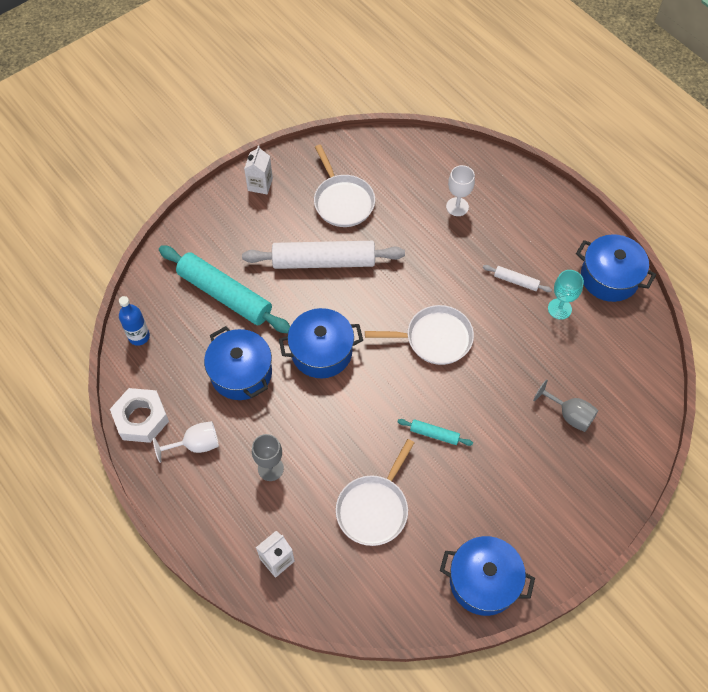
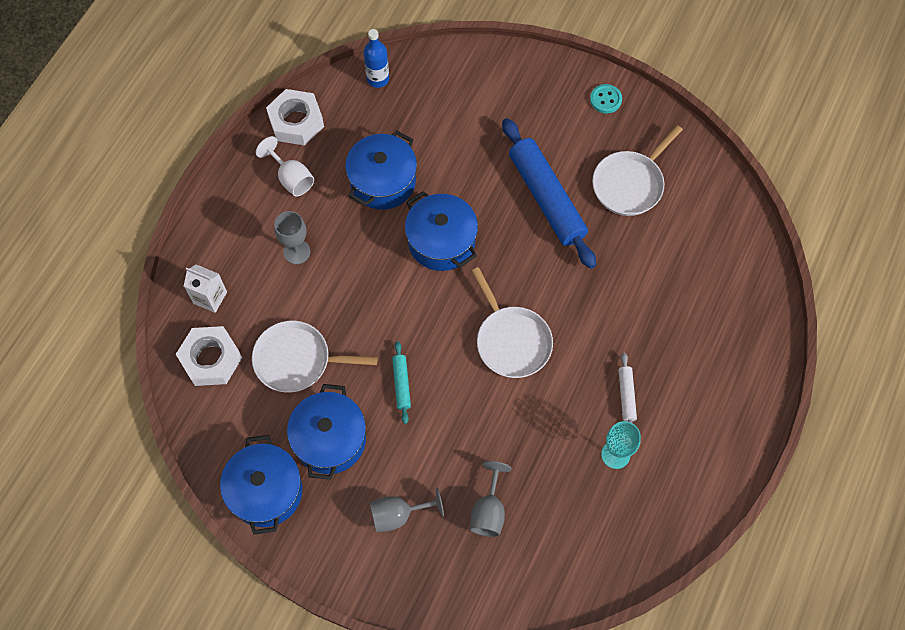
camera: 65 degrees right, 5 degrees up
(225, 295) = (460, 128): turquoise rolling pin -> none
(260, 184) = (605, 99): white carton -> turquoise button
(323, 261) = (546, 198): white rolling pin -> blue rolling pin
(338, 582) = (211, 359): none -> white nut
(457, 207) = (689, 298): white goblet -> none
(546, 483) = (398, 515): none -> grey goblet
(609, 277) = (687, 495): blue pot -> blue pot (330, 439)

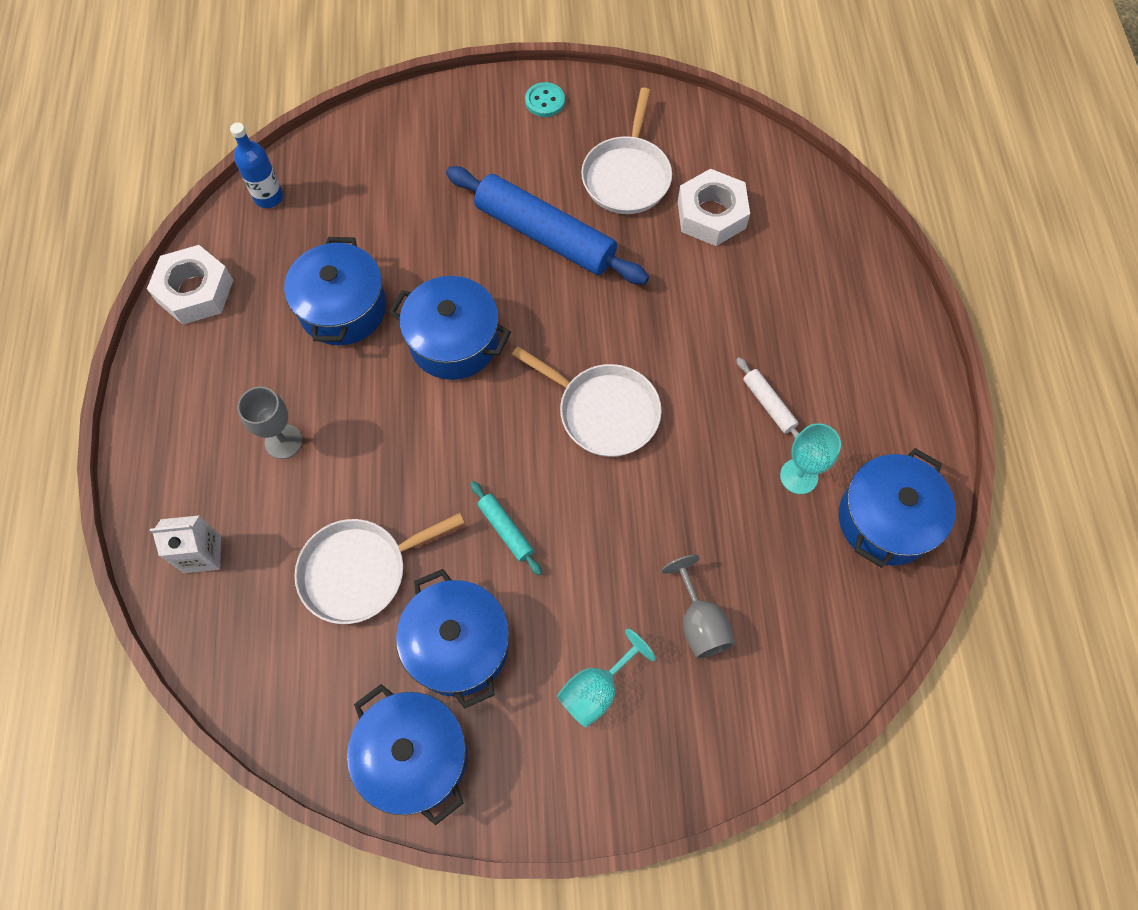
camera: 30 degrees left, 0 degrees up
(211, 359) = (247, 630): white nut -> white nut (711, 214)
(291, 178) = (227, 359): white goblet -> none
(398, 515) = (596, 689): grey goblet -> turquoise goblet
(656, 515) = (885, 520): none -> blue pot

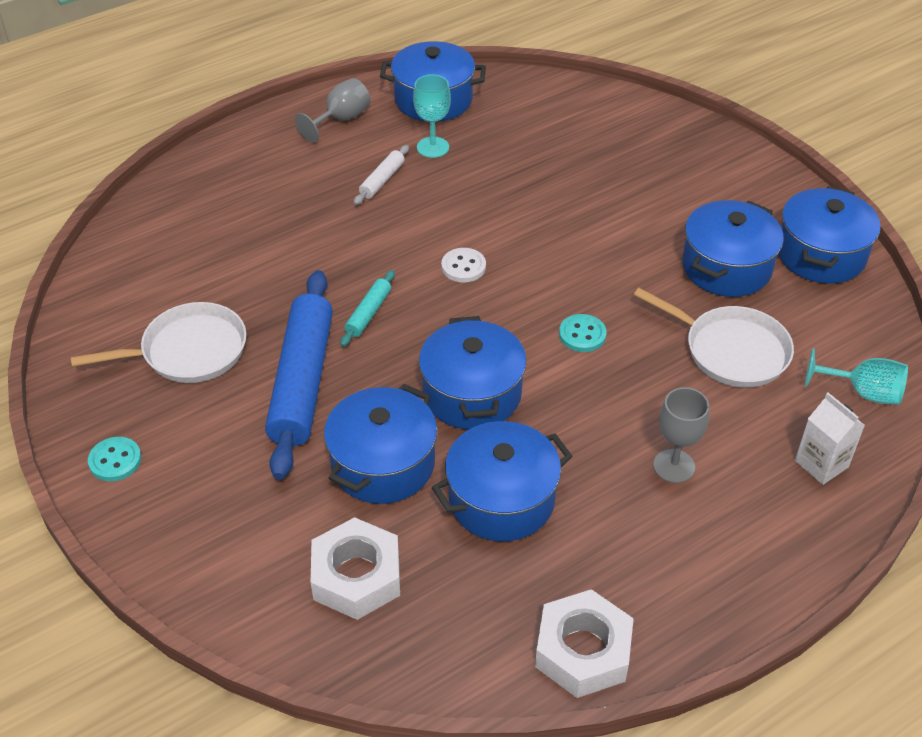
camera: 120 degrees left, 20 degrees down
(269, 197) = (410, 657): blue bottle -> none
(429, 251) = (383, 464): none -> blue pot
(460, 460) = (582, 335): none -> turquoise button
(505, 530) = (616, 281): turquoise rolling pin -> turquoise rolling pin (368, 313)
(596, 689) = (683, 187): turquoise goblet -> turquoise goblet (863, 392)
(604, 412) = (463, 267): white pan -> white button
(699, 622) = (589, 157): grey goblet -> grey goblet (341, 119)
(711, 214) = (203, 276): white nut -> white nut (356, 576)

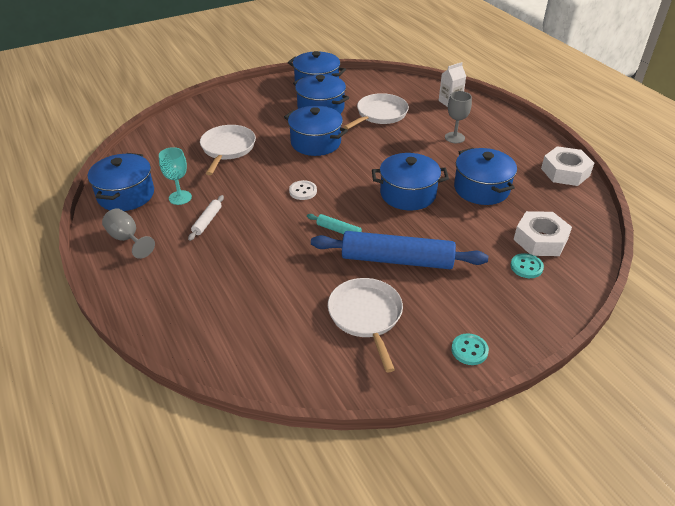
camera: 85 degrees left, 5 degrees down
(382, 180) = (207, 221): white rolling pin -> white rolling pin turned 75 degrees clockwise
(383, 464) = (461, 228): blue pot -> blue pot (315, 142)
(566, 173) = (227, 148): none -> white pan
(582, 335) = (365, 155): turquoise button -> turquoise button (526, 267)
(863, 392) = (408, 87): turquoise goblet -> none

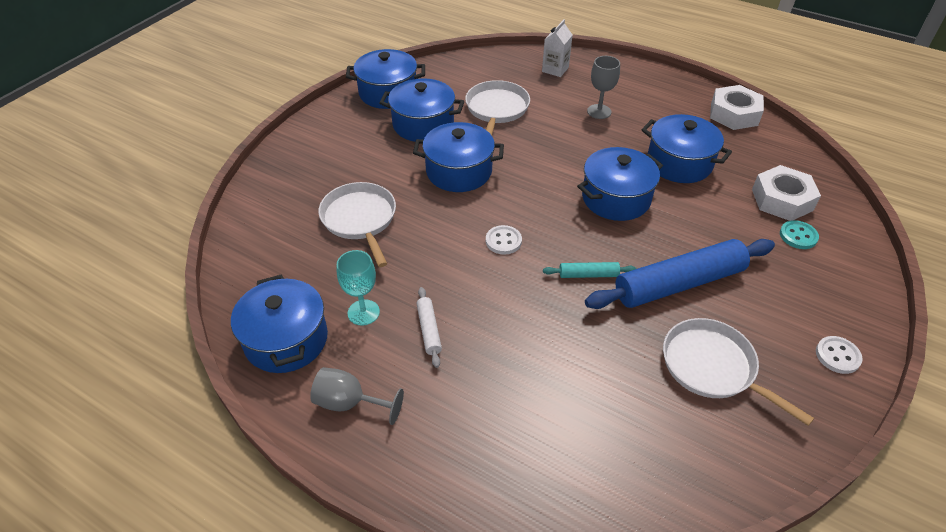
camera: 30 degrees left, 5 degrees up
(469, 350) = (837, 356): turquoise button -> white button

